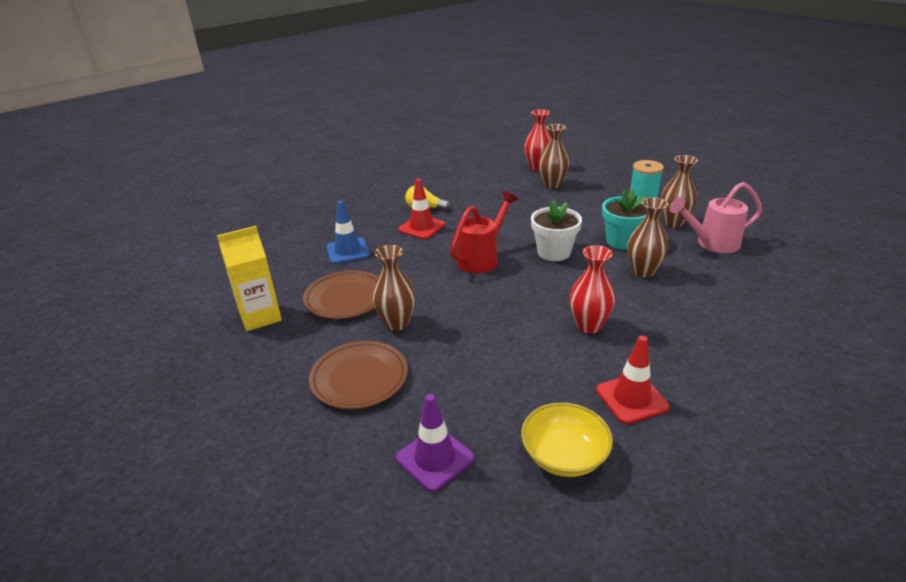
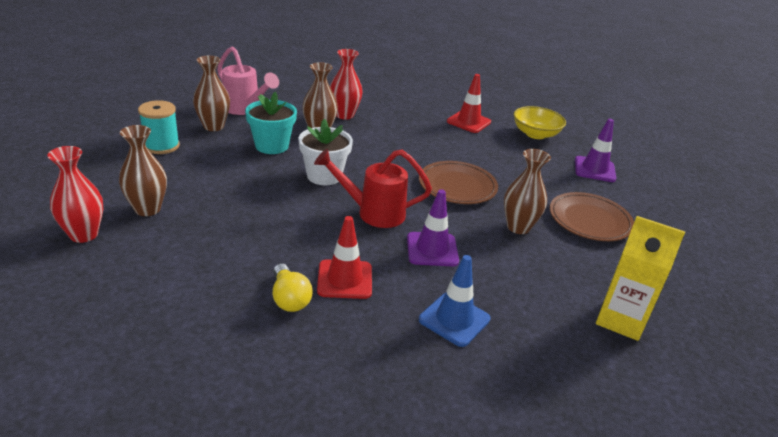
camera: 130 degrees left, 0 degrees up
(345, 298) = (527, 274): brown plate -> brown plate (457, 186)
(415, 268) = (432, 249): none -> purple traffic cone
(588, 326) = (417, 143): red vase -> red vase (344, 115)

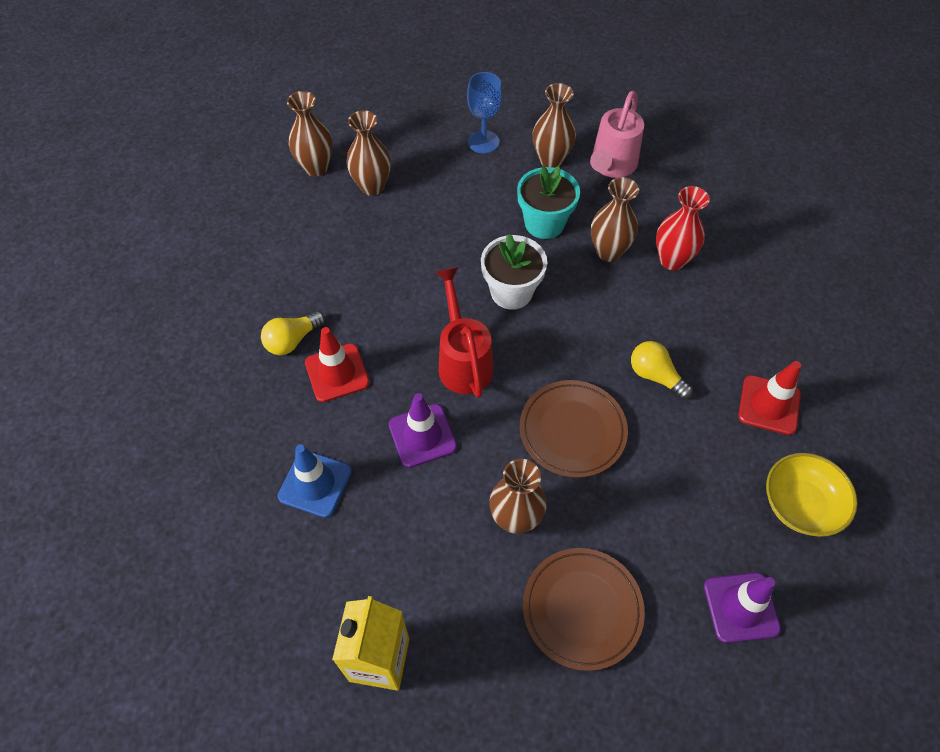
camera: 75 degrees right, 25 degrees up
(84, 234) = (316, 167): red vase -> brown vase
(161, 146) = (483, 142): turquoise spool -> blue goblet
(430, 147) = (655, 376): none -> yellow light bulb

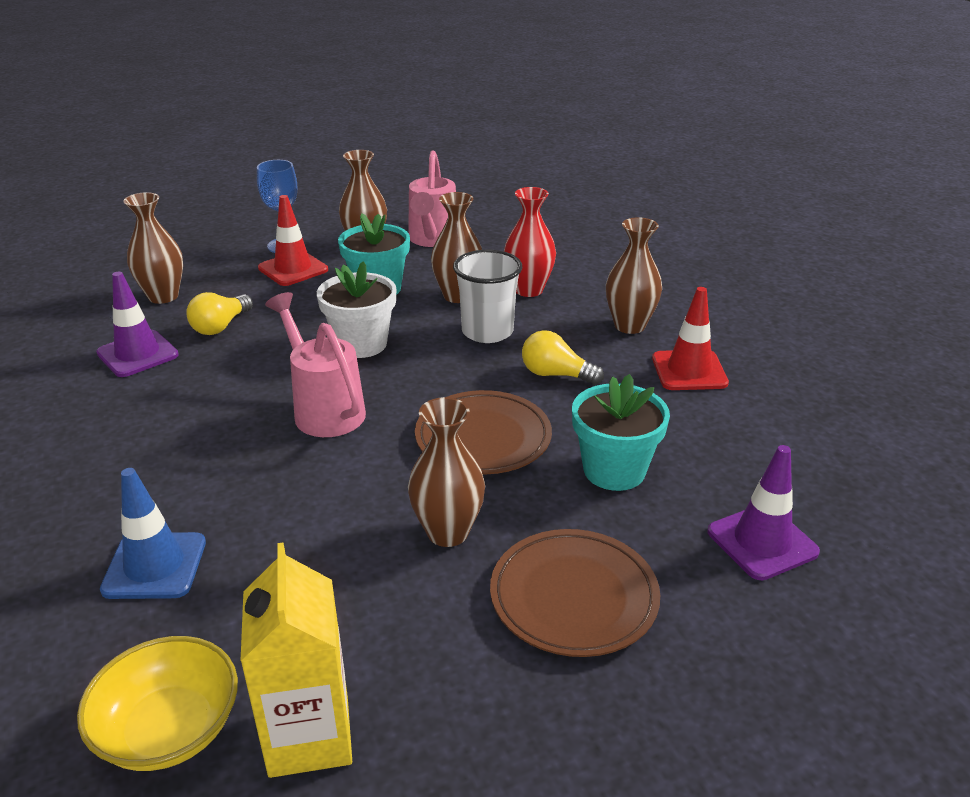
camera: 20 degrees left, 25 degrees down
(292, 340) = (88, 437): yellow light bulb -> yellow light bulb (220, 326)
(316, 167) = (88, 294): brown vase -> brown vase (629, 326)
(337, 373) = (159, 453): red traffic cone -> red traffic cone (293, 269)
(422, 435) = (294, 484): purple traffic cone -> purple traffic cone (137, 354)
(463, 360) = (324, 408): red watering can -> pink watering can
(618, 306) = (487, 332): none -> white cup
(659, 498) = (614, 470): none -> turquoise flower pot
(800, 504) = (770, 438): yellow bowl -> yellow bowl (169, 729)

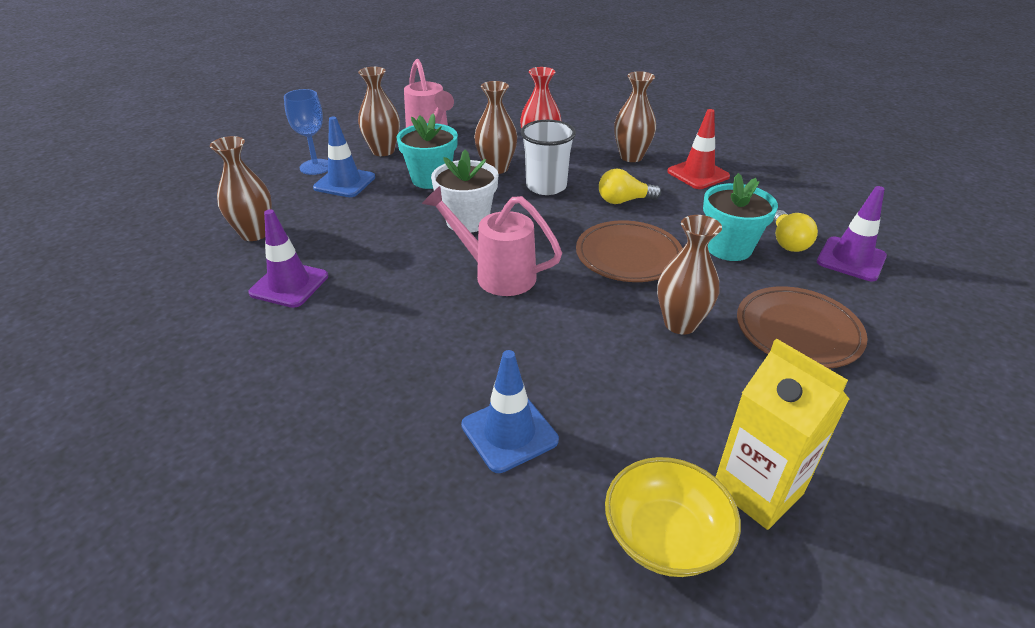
camera: 30 degrees left, 5 degrees up
(220, 326) = (337, 242): yellow light bulb -> yellow light bulb (787, 242)
(293, 269) = (344, 182): red traffic cone -> blue traffic cone

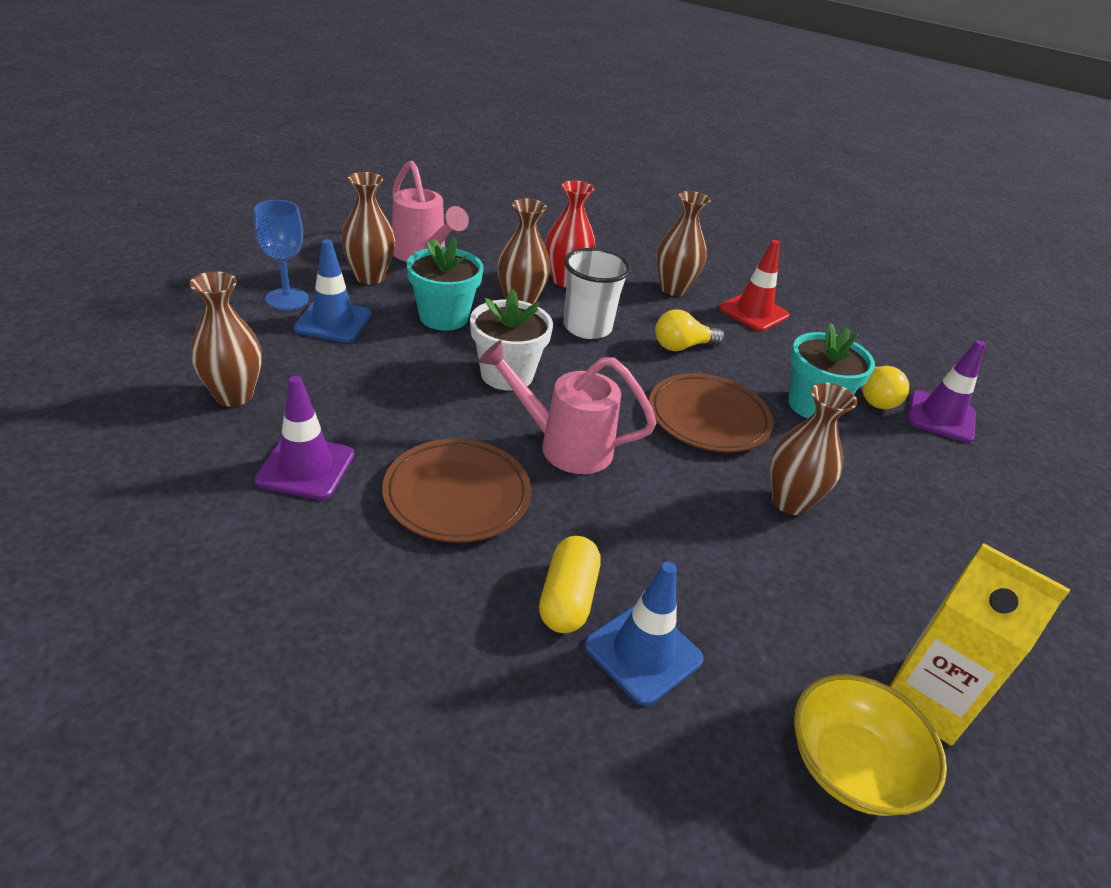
camera: 15 degrees left, 0 degrees up
(460, 388) = (567, 598): none -> yellow capsule
(798, 331) = (913, 506): brown plate -> brown plate (457, 495)

